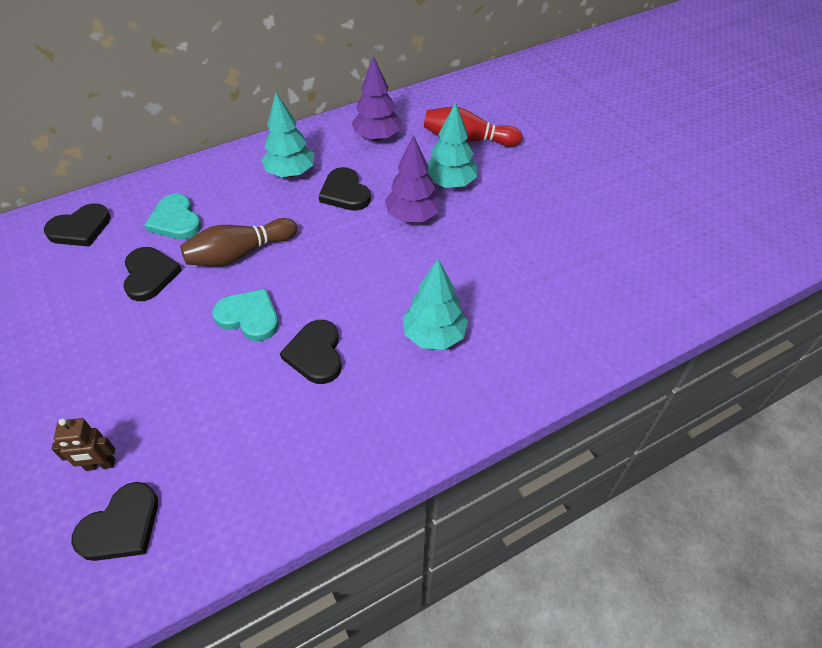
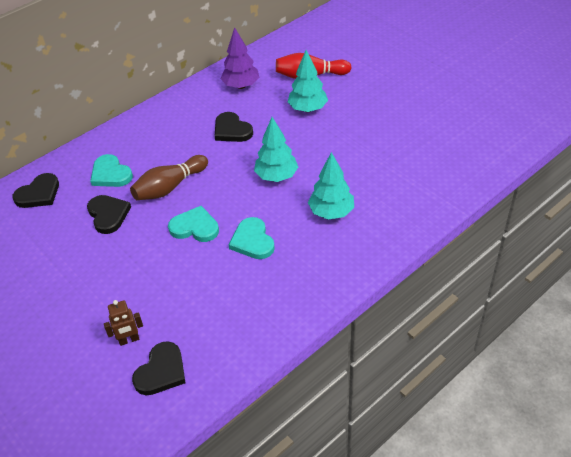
camera: 10 degrees left, 5 degrees down
(291, 173) = (185, 124): turquoise tree -> turquoise tree (276, 176)
(316, 354) = (252, 241): black heart -> turquoise heart
(413, 216) = (288, 137): purple tree -> none

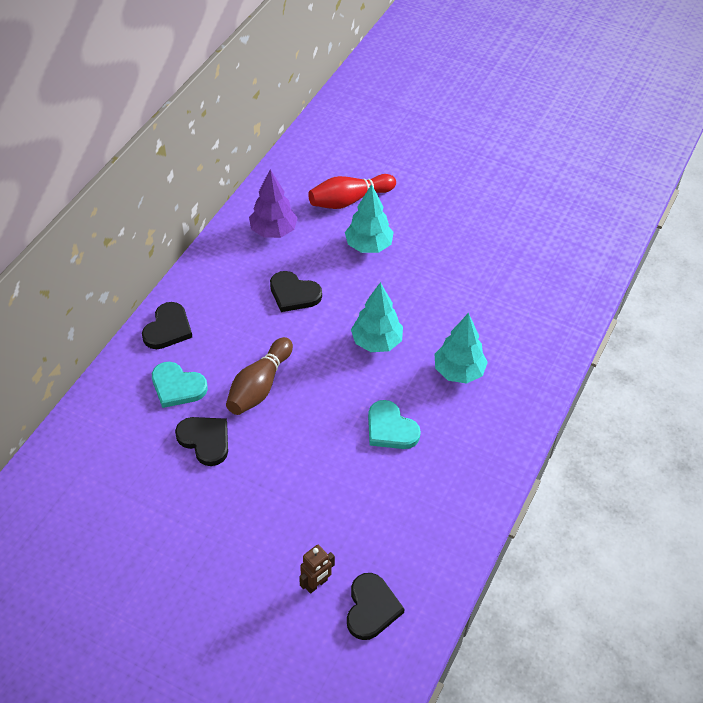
camera: 25 degrees left, 5 degrees up
(39, 194) = (101, 435): black heart -> black heart (168, 329)
(195, 227) = (317, 429): turquoise heart -> none

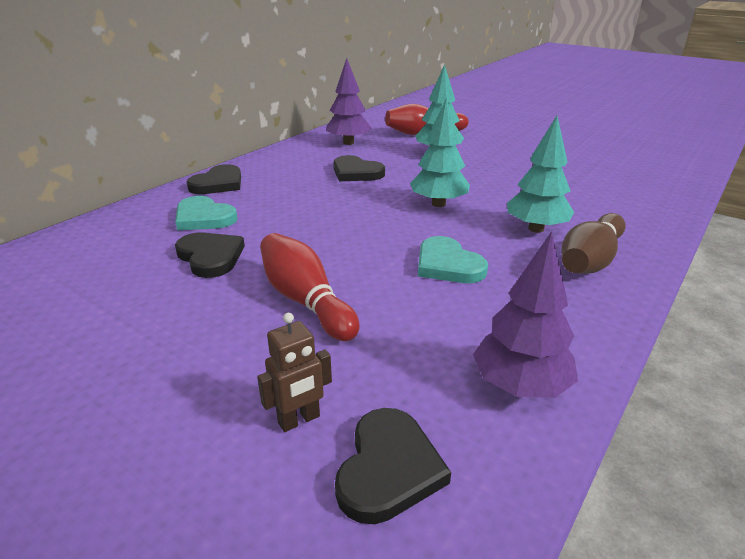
camera: 10 degrees right, 20 degrees down
(259, 386) = (296, 223): brown bowling pin -> brown bowling pin (590, 260)
(293, 482) = (305, 301): none -> red bowling pin
(441, 542) = (520, 385): none -> purple tree

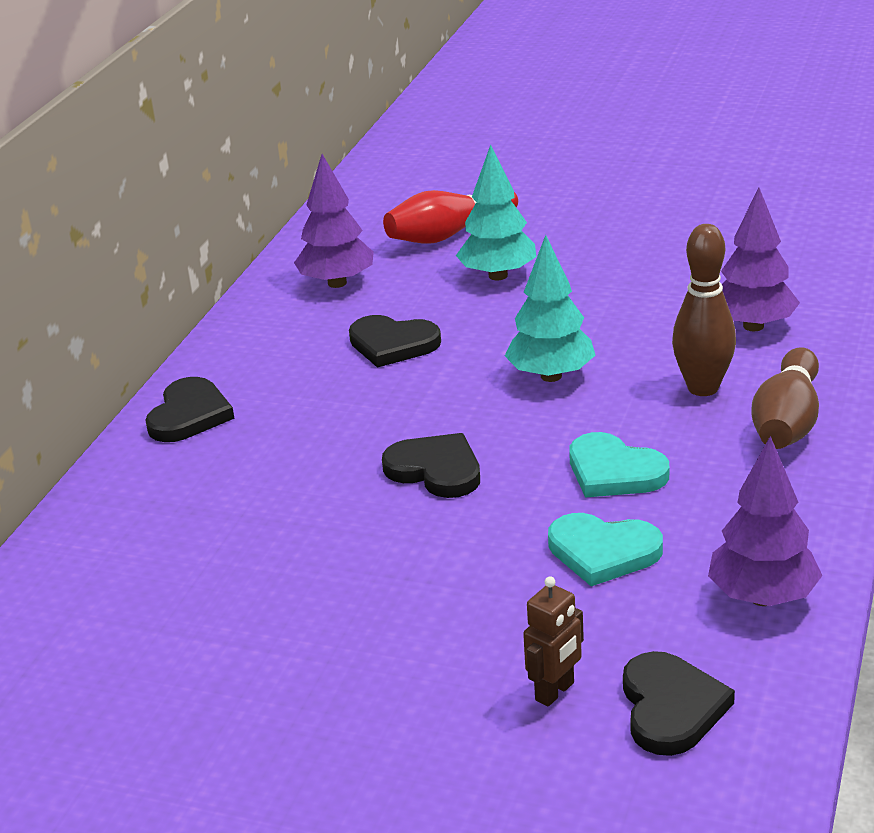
camera: 15 degrees left, 0 degrees up
(204, 218) = (223, 480): turquoise heart -> turquoise heart (603, 552)
(210, 257) = (291, 537): black heart -> black heart (435, 470)
(305, 301) = (466, 565): red bowling pin -> none
(536, 229) = (703, 388): turquoise tree -> brown bowling pin
(586, 202) = (753, 326): none -> purple tree

